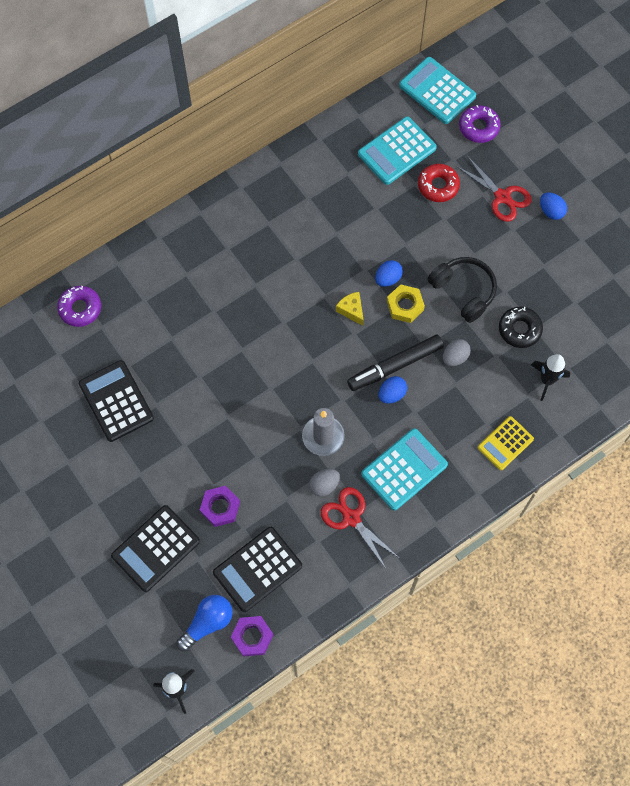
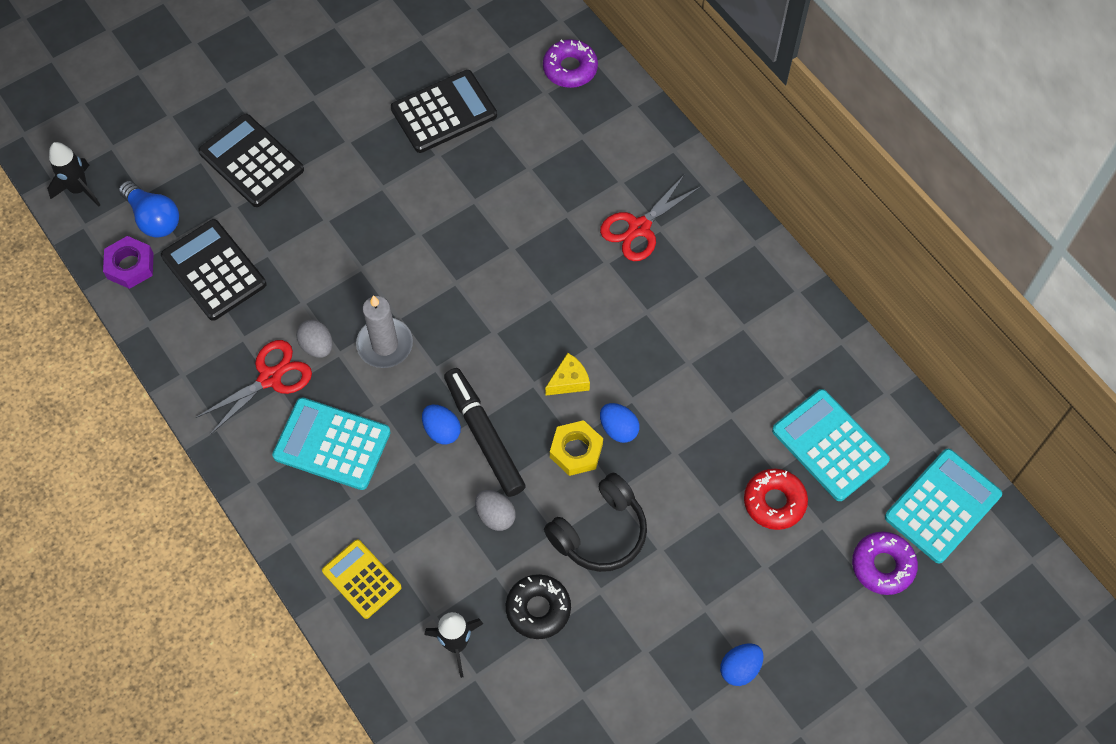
camera: 90 degrees right, 5 degrees down
(220, 507) = (297, 228): purple nut -> none
(404, 469) = (332, 444): turquoise calculator -> turquoise calculator turned 150 degrees clockwise
(502, 197) = (761, 595): red scissors -> red scissors (639, 228)

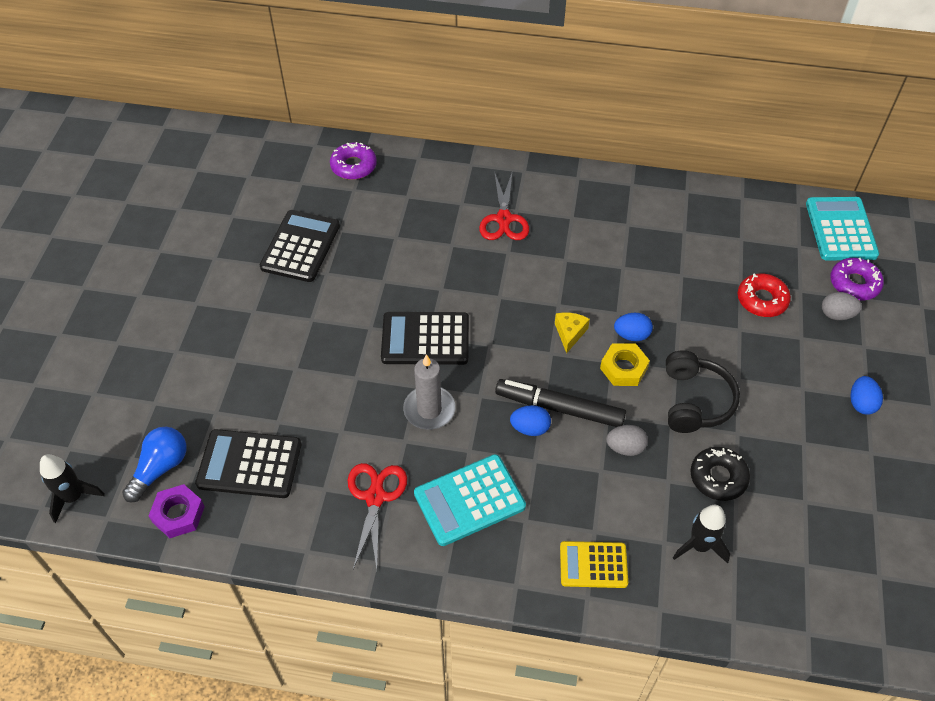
camera: 45 degrees left, 10 degrees down
(153, 218) = (160, 468): blue light bulb -> blue light bulb turned 60 degrees counterclockwise
(251, 161) = (195, 374): black calculator -> black calculator (425, 339)
(317, 346) = (384, 449): grey egg -> grey egg (836, 315)
(830, 445) = (750, 247): turquoise calculator -> none

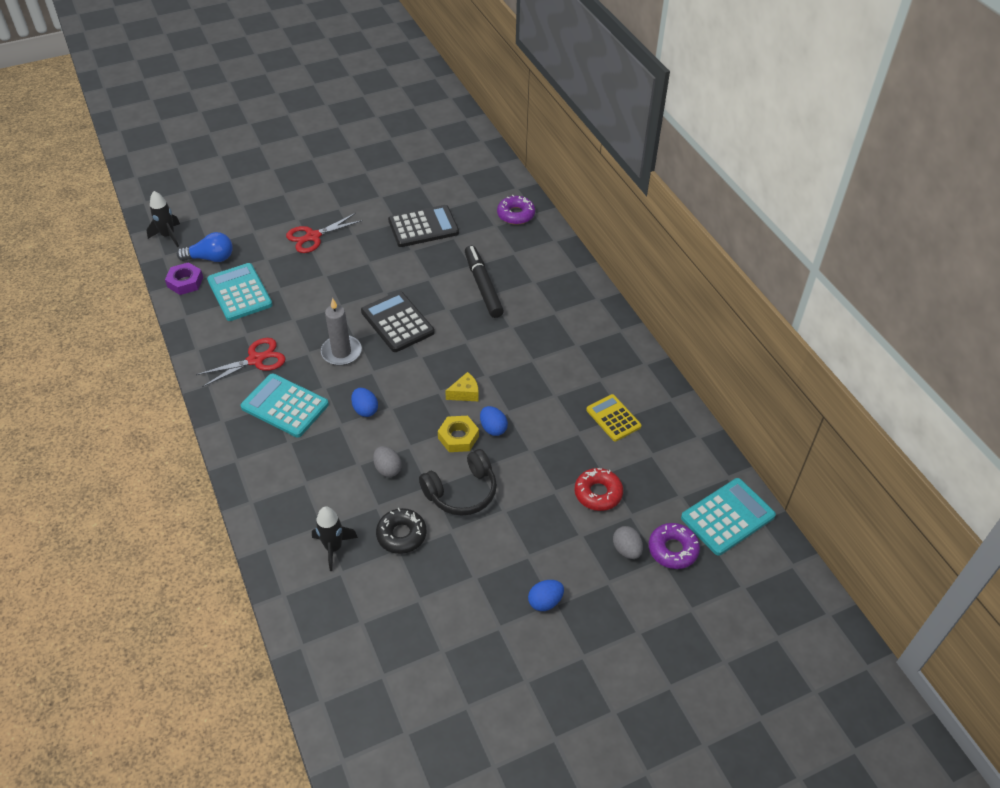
camera: 55 degrees right, 5 degrees down
(249, 464) = (240, 292): black calculator -> turquoise calculator
(504, 219) = (540, 310): red scissors -> red scissors (313, 236)
(559, 408) = (394, 417): black marker -> black marker (483, 286)
(593, 565) = (278, 493): yellow calculator -> yellow calculator (613, 418)

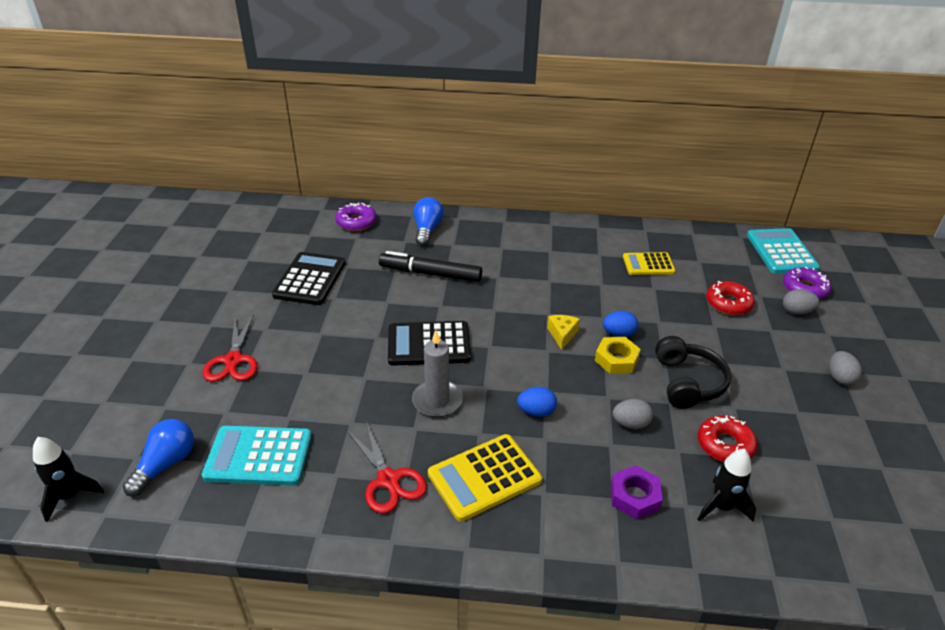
camera: 60 degrees left, 10 degrees down
(185, 282) = (182, 506): purple nut -> purple nut (634, 496)
(255, 360) = (388, 480): red scissors -> red scissors turned 150 degrees clockwise
(285, 406) = (484, 477): turquoise calculator -> yellow calculator
(401, 535) = (725, 445): black donut -> red donut
(541, 258) = (427, 230): none -> blue light bulb
(545, 602) = (840, 378): blue egg -> grey egg

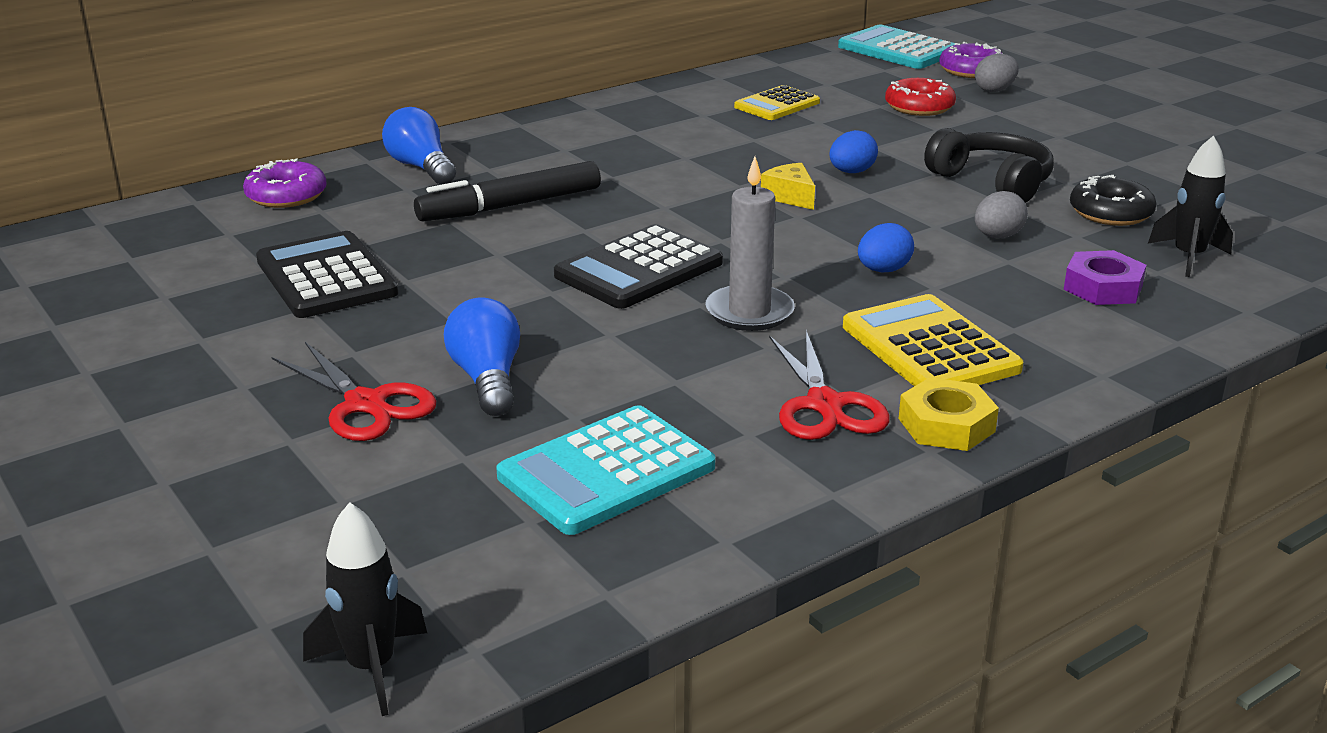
camera: 40 degrees left, 10 degrees down
(165, 464) = (474, 552): blue light bulb -> blue light bulb (487, 379)
(388, 480) = (824, 404): red scissors -> red scissors turned 60 degrees clockwise
(484, 477) = (930, 348): yellow calculator -> yellow calculator turned 135 degrees clockwise
(616, 359) = (888, 193): yellow nut -> yellow nut (946, 425)
(725, 445) = (1110, 213): red donut -> black donut
(840, 378) = (1117, 124): grey egg -> none

